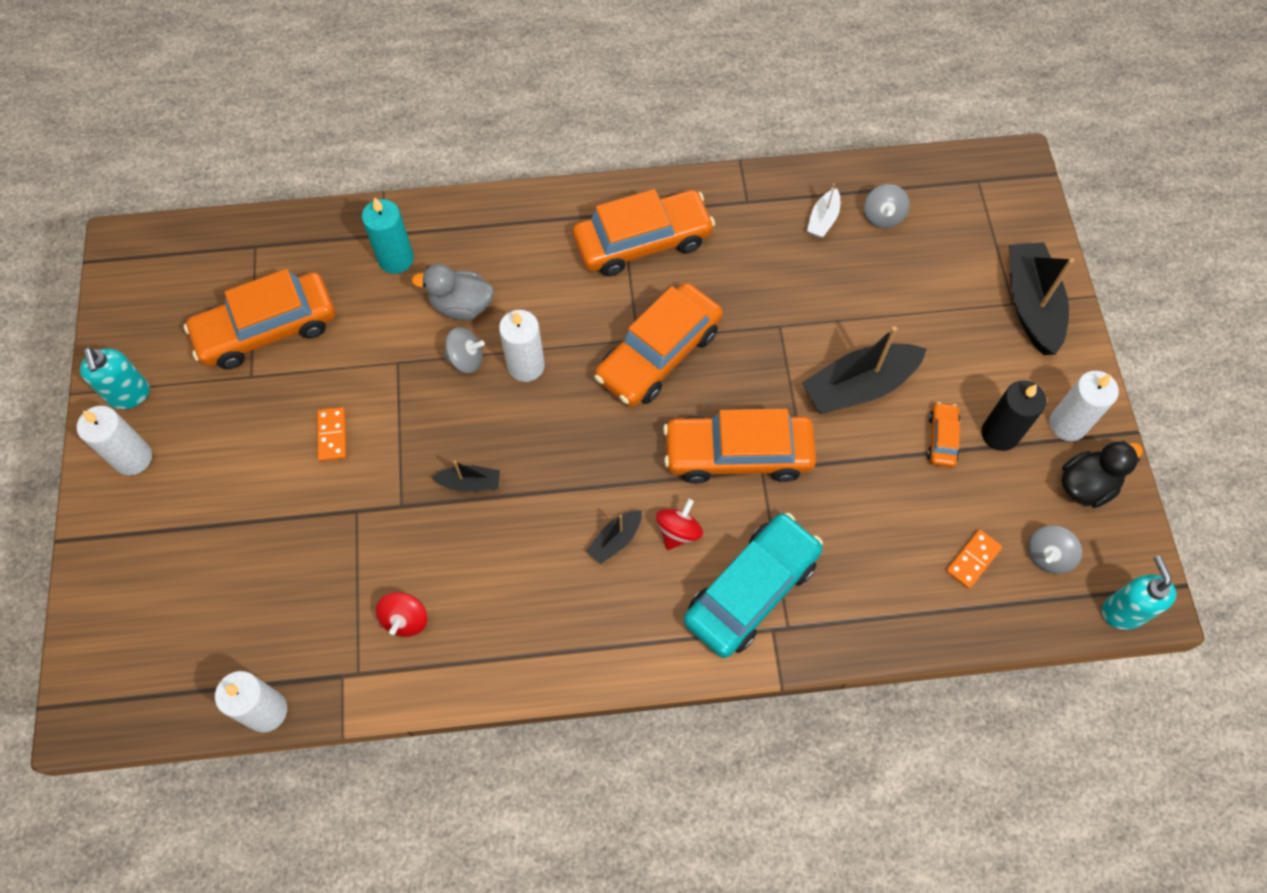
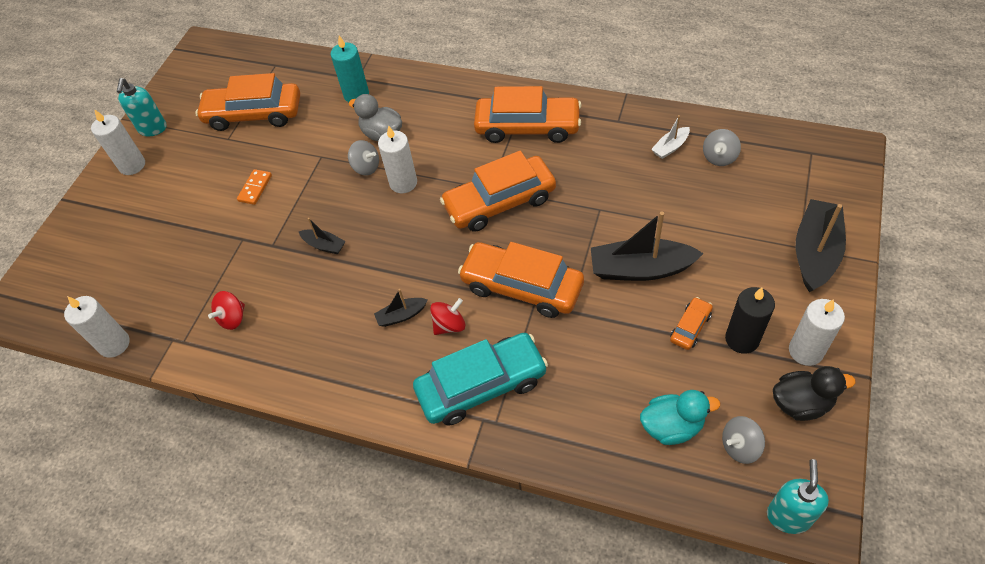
camera: 30 degrees right, 10 degrees down
(972, 560) = (672, 426): orange domino -> turquoise duck

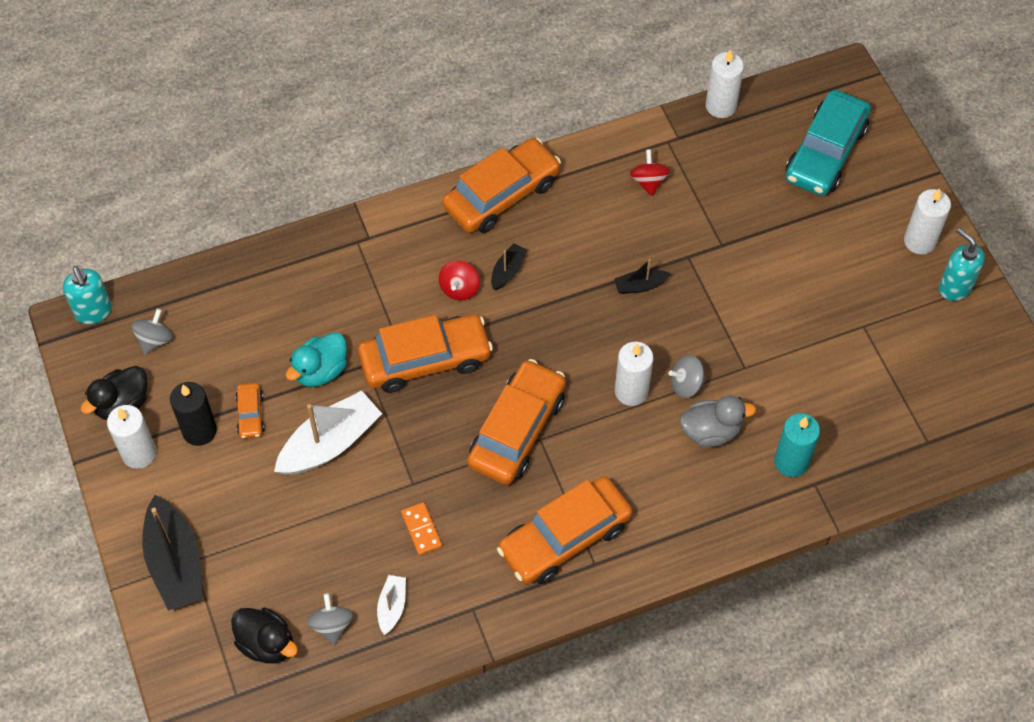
camera: 135 degrees right, 5 degrees up
(254, 114) = (872, 369): orange car -> orange car (501, 195)
(255, 188) = (769, 295): orange domino -> orange domino (421, 530)
(481, 385) = (391, 260): turquoise car -> turquoise car (825, 153)
(640, 269) = (330, 443): black boat -> white boat
(672, 426) = (216, 322): turquoise duck -> turquoise duck (320, 371)
(772, 169) = (267, 643): none -> black duck

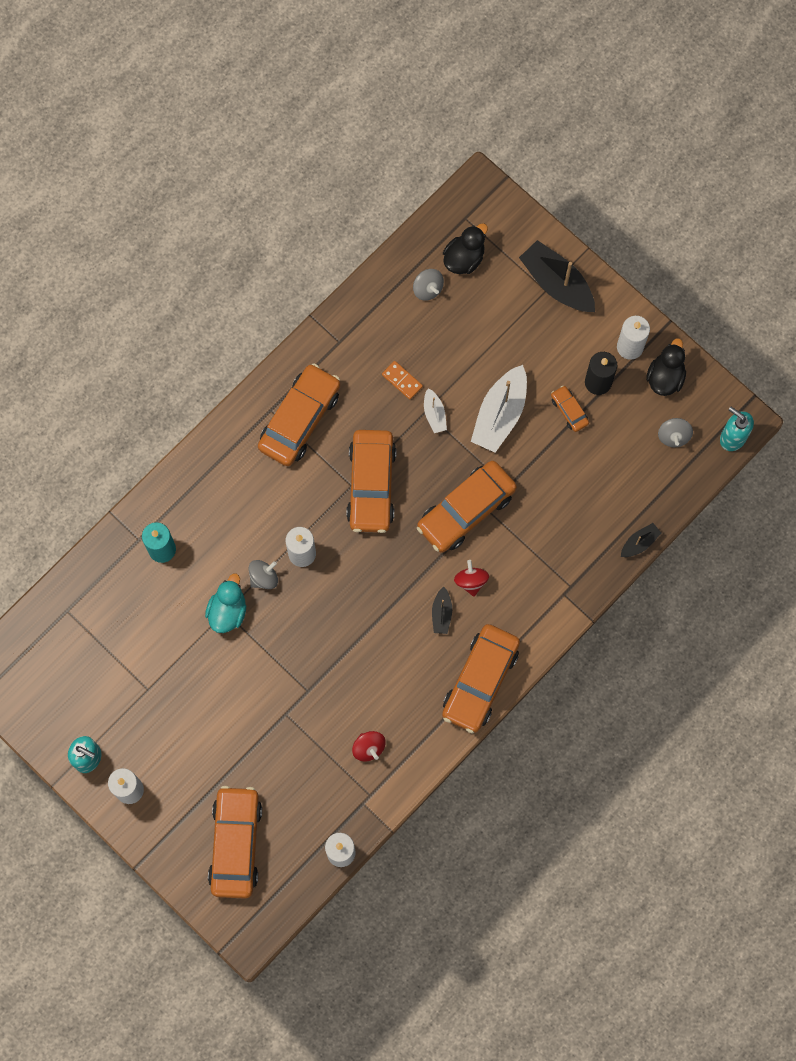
camera: 155 degrees right, 15 degrees up
(267, 643) = (464, 258): black duck -> black duck turned 120 degrees clockwise
(320, 371) = (538, 467): turquoise duck -> turquoise duck (228, 611)
(392, 607) = (394, 319): white boat -> white boat (434, 414)
(640, 285) = (334, 647): black boat -> black boat (639, 543)
(711, 431) = (230, 547): grey duck -> none
(825, 153) = (236, 844): turquoise car -> orange car

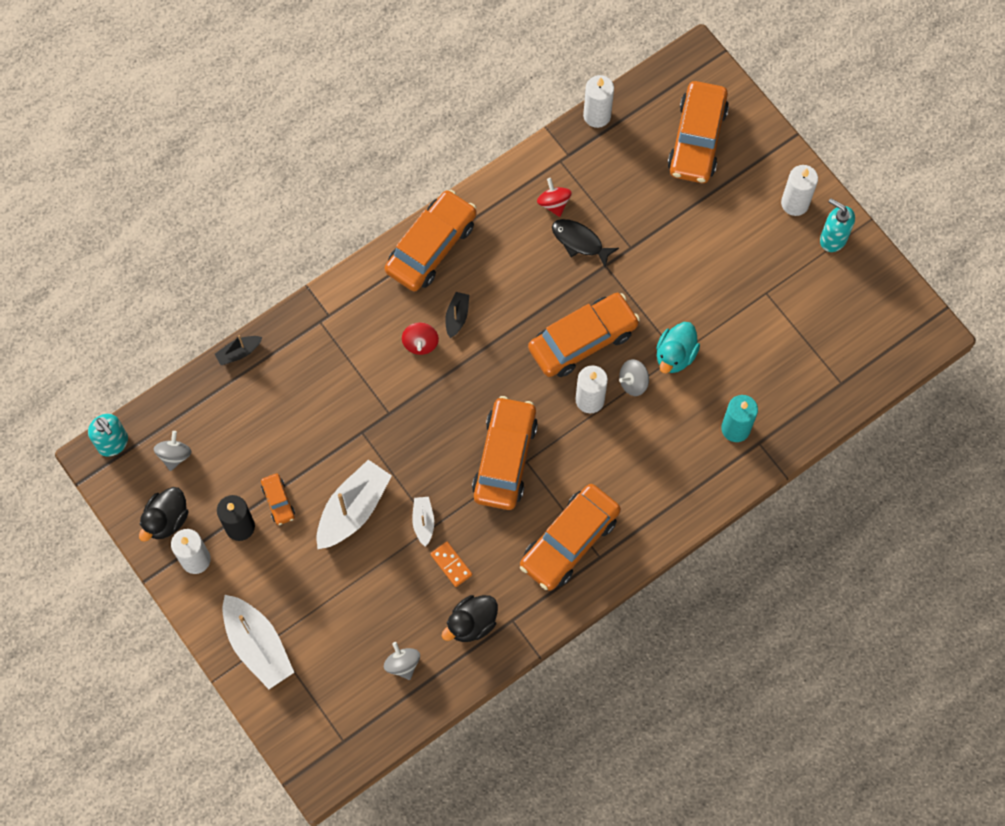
camera: 170 degrees left, 5 degrees down
(336, 711) = (580, 241): none -> black fish
(464, 258) = (354, 693): black duck -> black duck (471, 623)
(466, 510) = (410, 415): orange car -> orange car (583, 340)
(557, 283) = (258, 645): black boat -> white boat

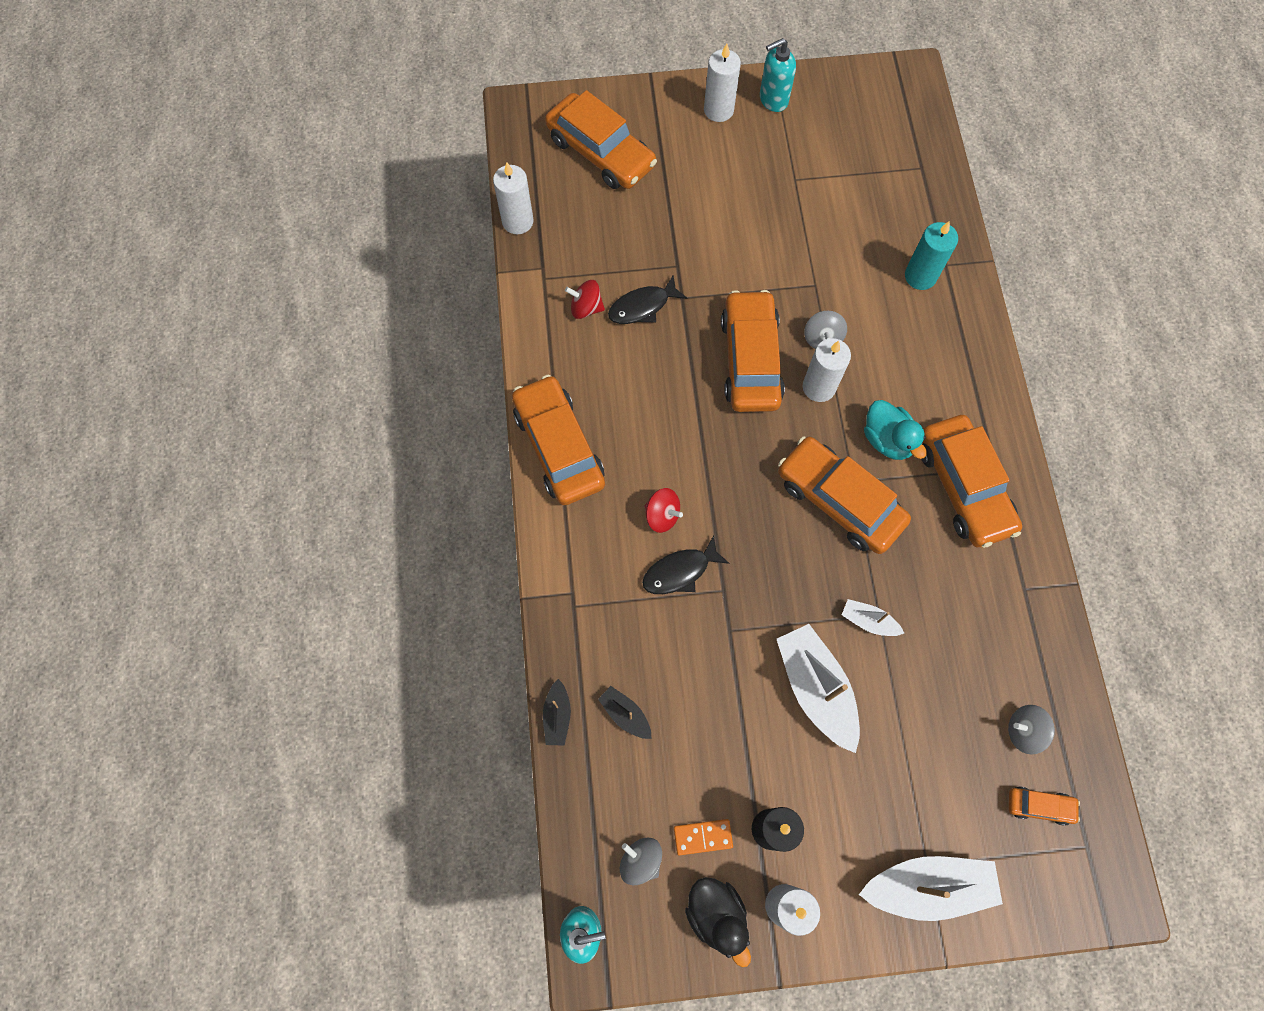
camera: 60 degrees left, 0 degrees up
(278, 501) = (762, 767): orange car -> orange car (1039, 806)
(386, 377) = (680, 571): none -> black fish
(451, 565) = (932, 618): orange domino -> orange domino (703, 837)
(457, 317) = (653, 464): black boat -> black boat (625, 714)
(471, 623) = (1009, 632): black duck -> none
(675, 355) = (814, 287): turquoise duck -> turquoise duck (887, 440)

